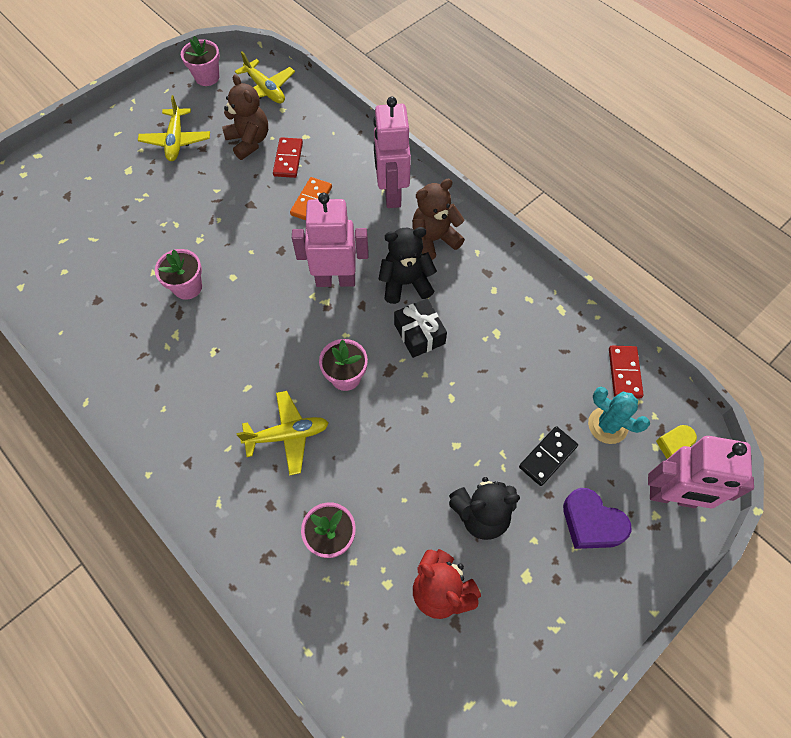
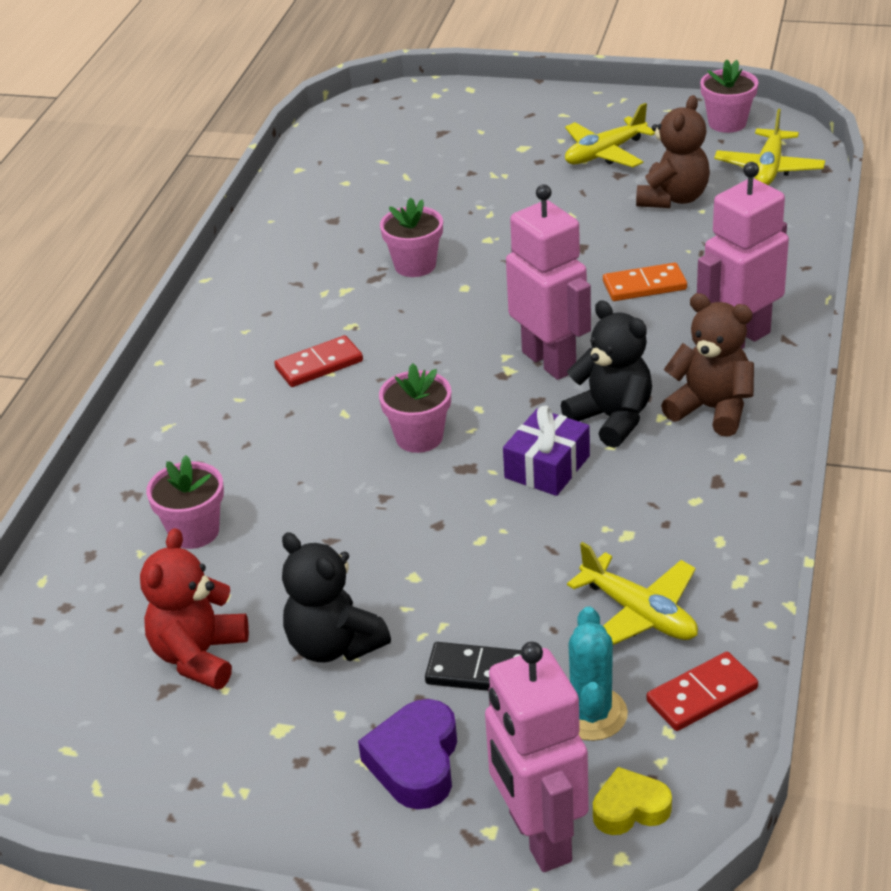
camera: 60 degrees right, 25 degrees down
(287, 435) = (295, 432): yellow plane -> yellow plane (639, 614)
(288, 159) = (685, 238): red domino -> red domino (319, 365)
(419, 334) = (547, 467): black gift -> purple gift

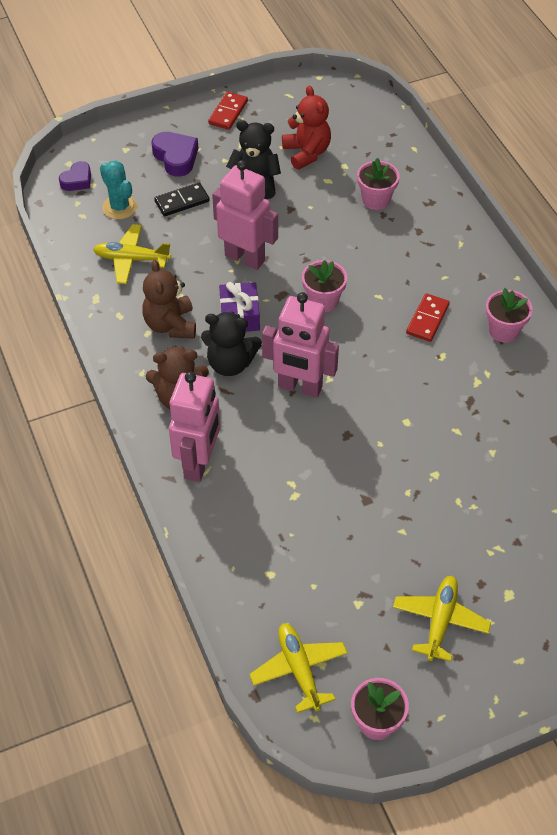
camera: 140 degrees right, 15 degrees up
(415, 265) = (457, 425): pink flower pot -> pink flower pot (503, 330)
(538, 837) = (105, 155): pink robot -> pink robot (245, 258)
(630, 808) = (77, 180): yellow heart -> purple heart
(644, 285) = (294, 482): orange domino -> none
(673, 198) = (344, 589): brown teddy bear -> brown teddy bear (170, 325)
(702, 695) = (77, 236): red domino -> red domino (228, 112)

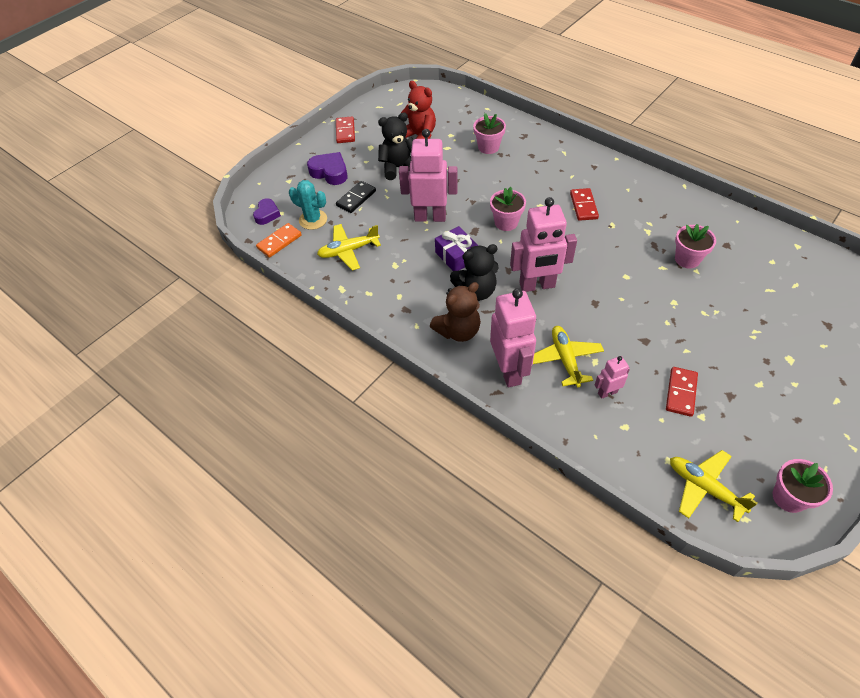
camera: 25 degrees left, 0 degrees up
(69, 218) = (279, 242): none -> orange domino
(170, 325) = (412, 283): brown teddy bear -> none
(280, 532) = (607, 392): none -> pink robot
(357, 570) = (681, 392): none -> red domino
(440, 621) = (764, 400): yellow plane -> yellow plane (565, 359)
(503, 330) = (636, 193): pink flower pot -> pink flower pot (687, 259)

